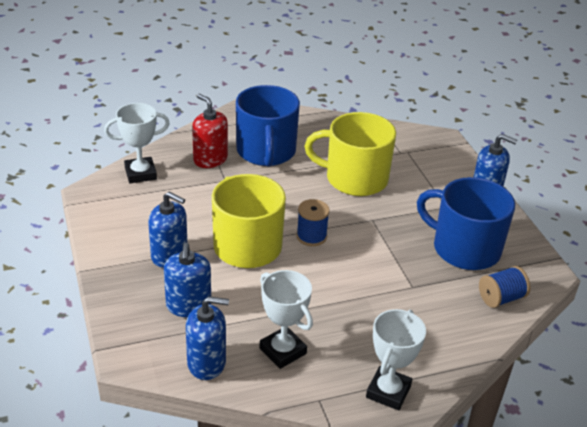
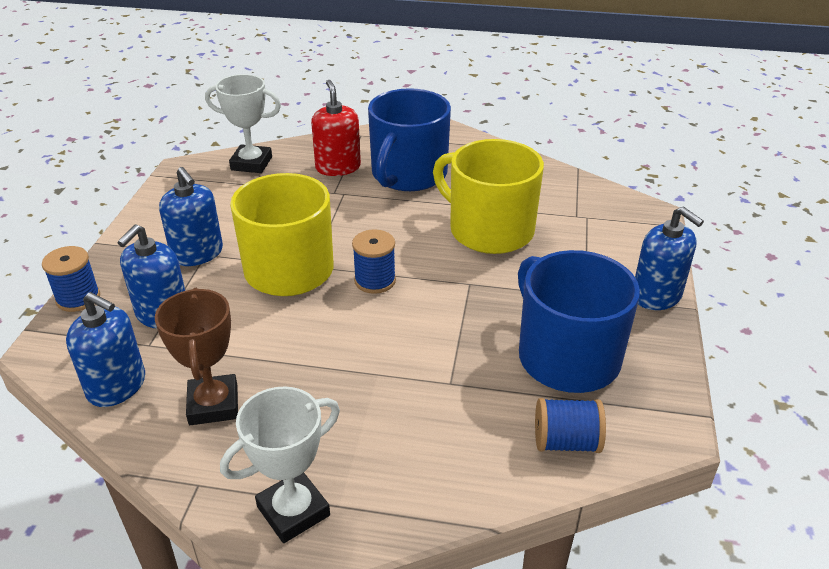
camera: 30 degrees right, 0 degrees up
(113, 315) = (78, 298): none -> blue spool
(283, 351) = (213, 405): white trophy -> brown trophy

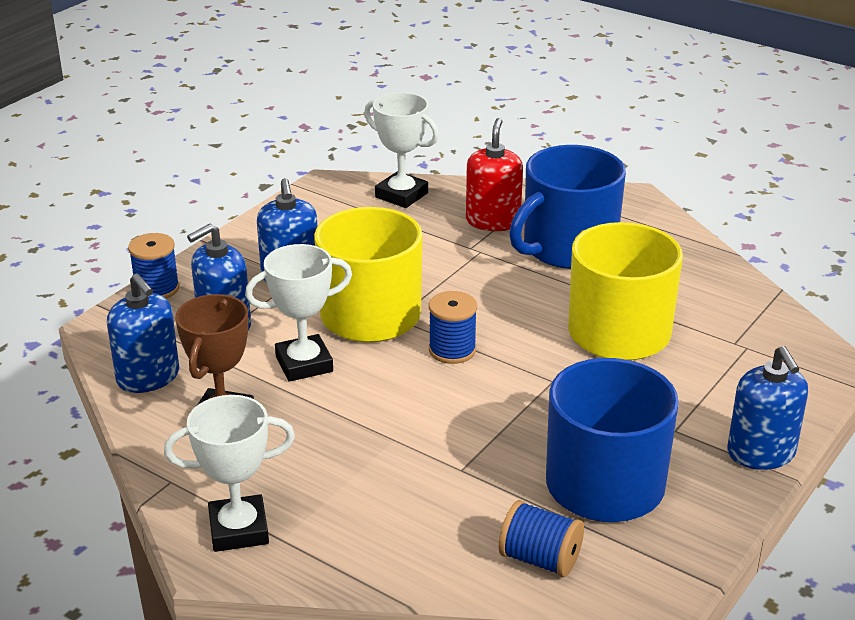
camera: 25 degrees right, 5 degrees down
(257, 329) = (304, 364): none -> white trophy

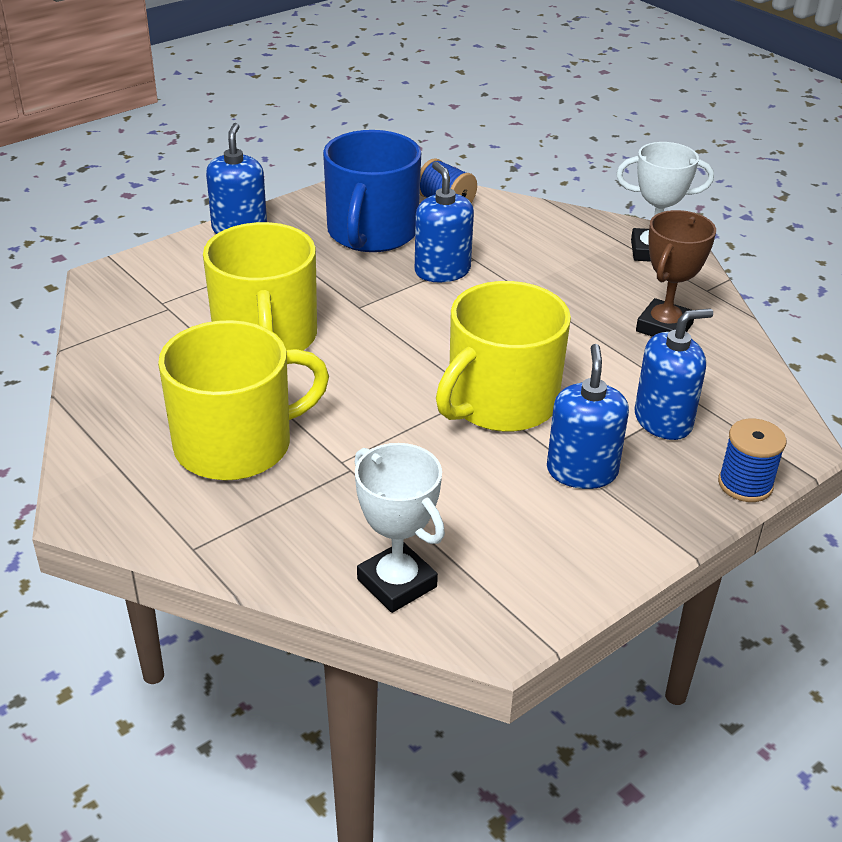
camera: 165 degrees left, 5 degrees up
(148, 377) = (738, 377): blue soap dispenser -> blue soap dispenser (442, 271)
(304, 364) = (583, 363): white trophy -> none
(452, 350) = (435, 349): blue spool -> none
(493, 221) = (298, 505): red soap dispenser -> none
(567, 248) = (237, 444): blue mug -> yellow mug

